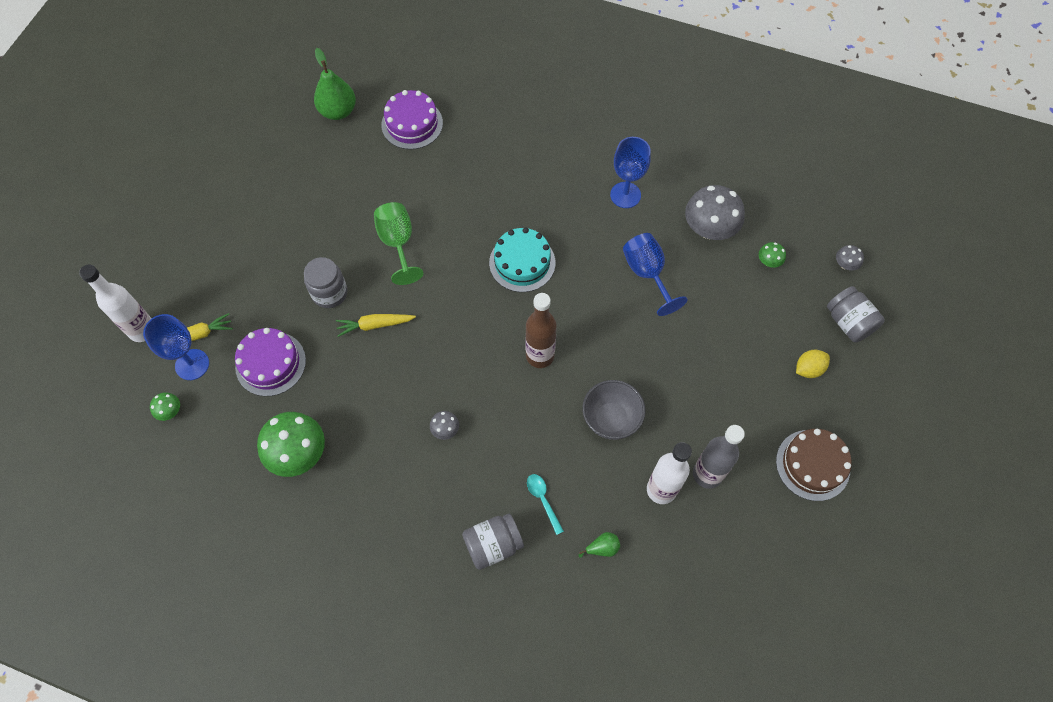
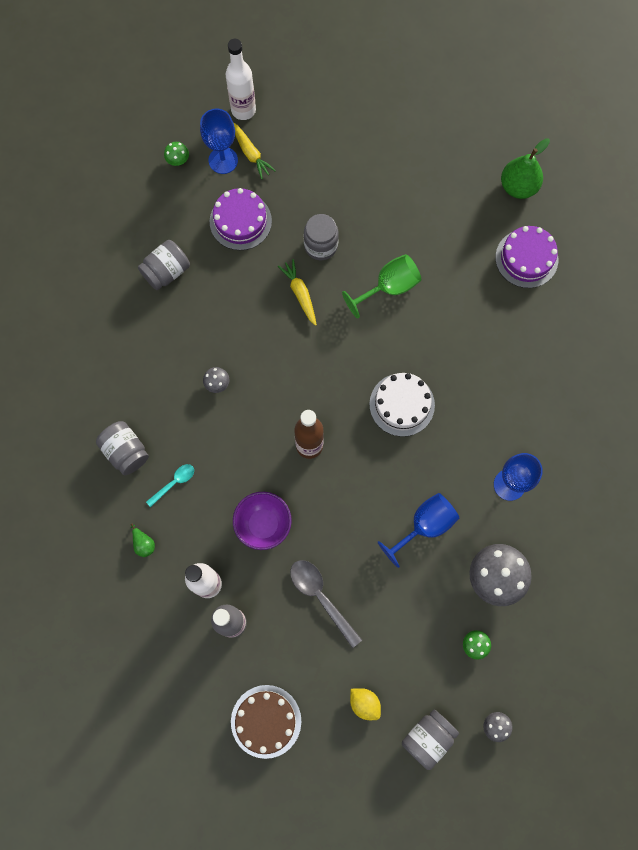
camera: 75 degrees right, 10 degrees up
(298, 453) = (166, 272): green mushroom -> grey jar
(522, 262) = (402, 404): turquoise cake -> white cake
(611, 419) = (263, 524): grey bowl -> purple bowl
(698, 383) = (321, 597): none -> grey spoon

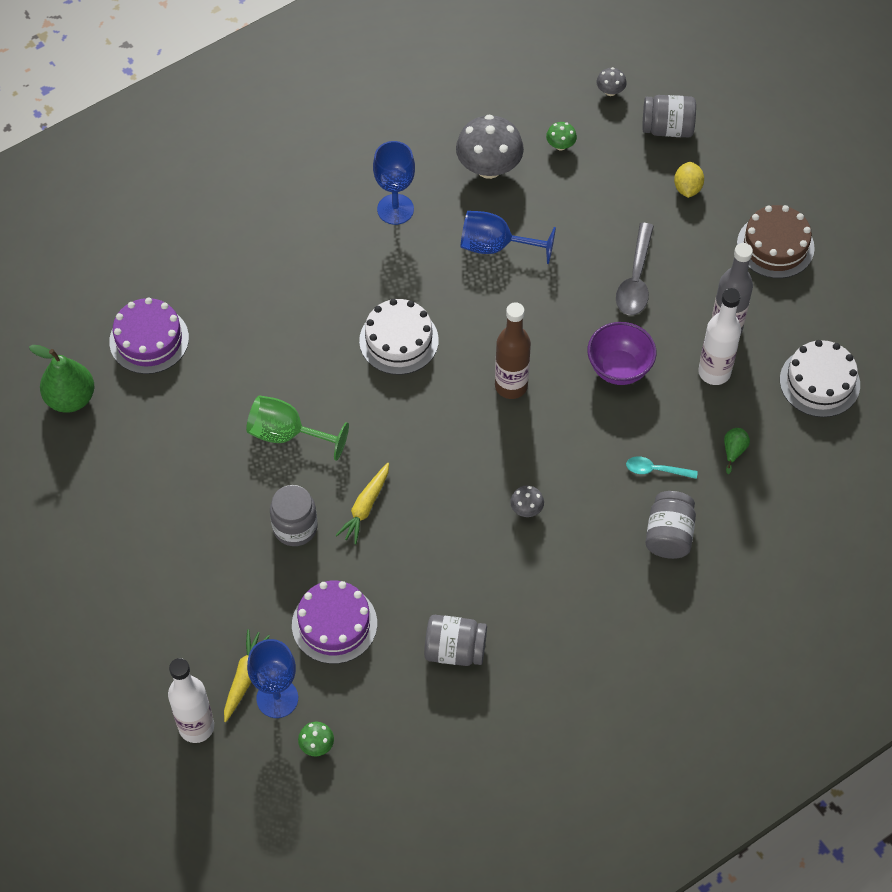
camera: 130 degrees left, 15 degrees down
(140, 647) = (819, 382): none -> white cake

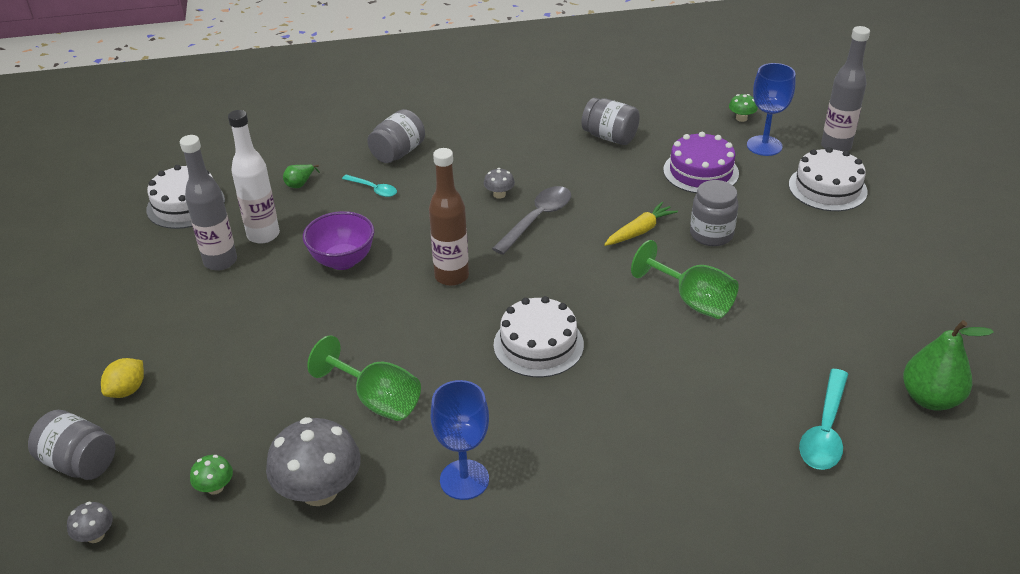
camera: 155 degrees left, 20 degrees down
(149, 340) = (825, 430): purple cake -> turquoise spoon
(194, 645) = (827, 188): none -> white cake
(196, 727) = (835, 147): white bottle -> grey bottle
(244, 677) = (788, 162): yellow carrot -> none
(496, 246) = (376, 400): blue goblet -> green goblet
(636, 279) = (261, 324): grey spoon -> grey spoon (537, 219)
(775, 246) = (104, 310): brown cake -> none

